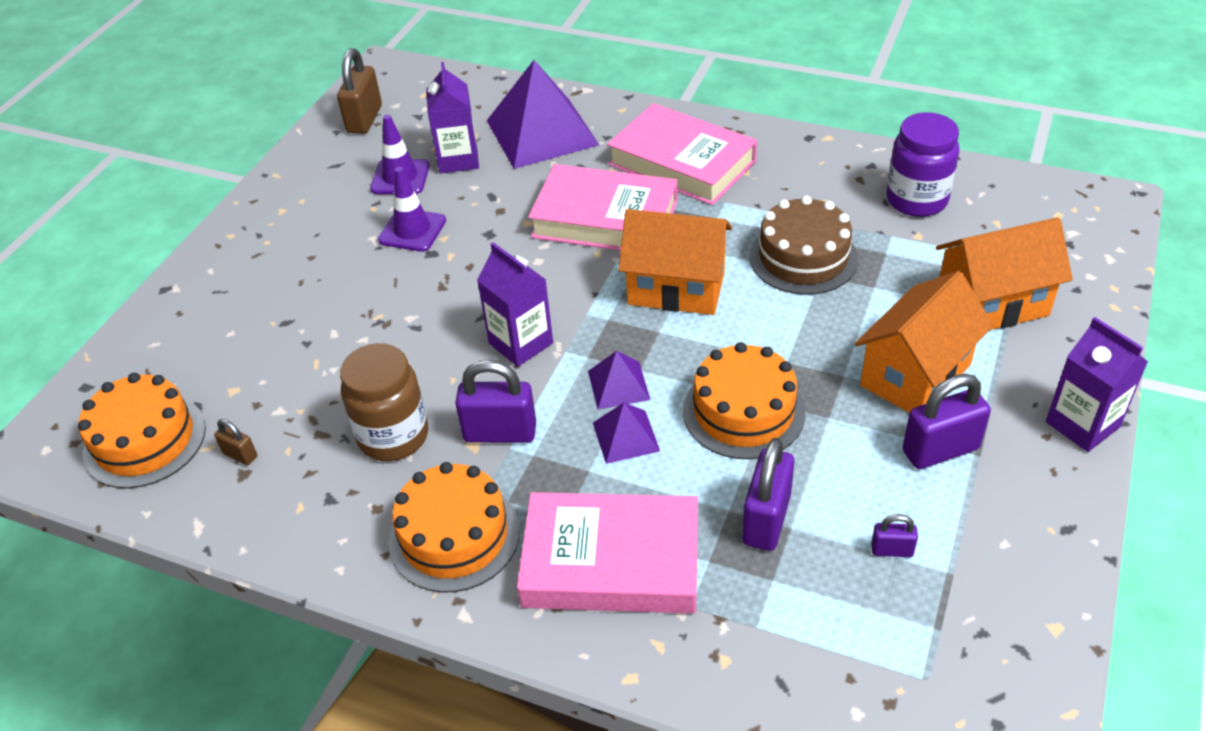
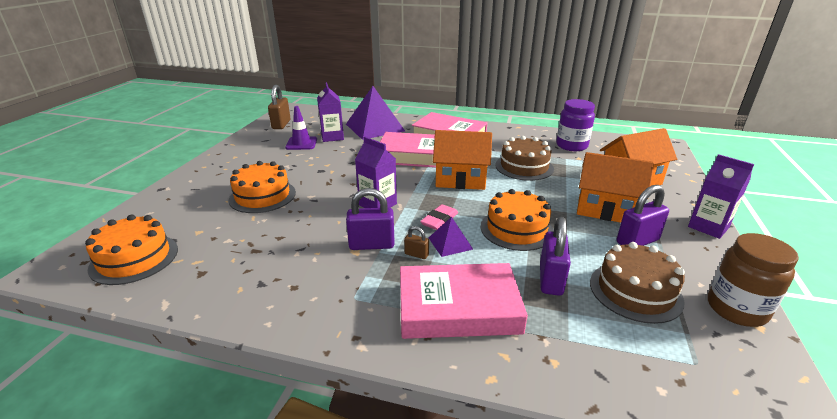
camera: 10 degrees left, 15 degrees down
(240, 455) = (200, 263): brown padlock -> brown padlock (416, 254)
(393, 436) = (303, 249): brown jar -> brown jar (736, 309)
(412, 230) = (309, 162): purple traffic cone -> none
(454, 536) = (348, 299): orange cake -> orange cake (262, 196)
(618, 385) = (439, 220): purple pyramid -> pink eraser
(892, 550) = (635, 291): purple padlock -> brown cake
(915, 375) = (605, 210): orange house -> orange house turned 75 degrees clockwise

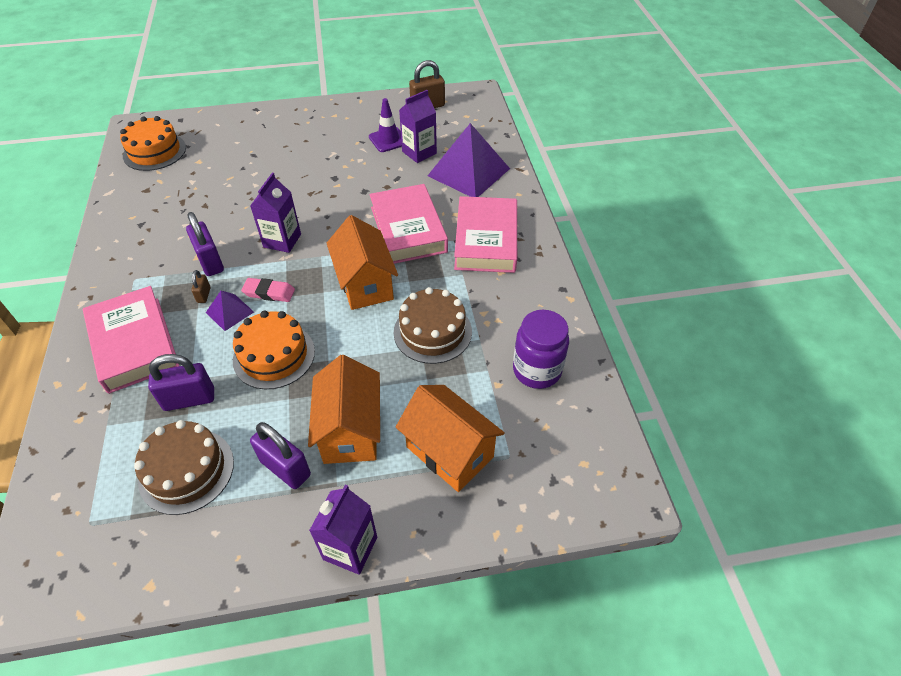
camera: 65 degrees right, 20 degrees up
(262, 196) = (267, 166): orange cake -> none
(736, 309) = (175, 565): brown jar -> none

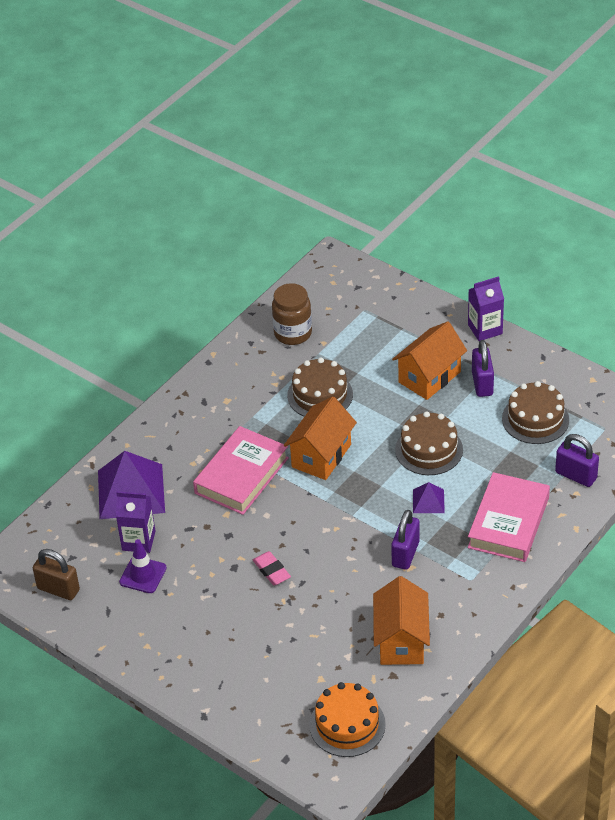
camera: 130 degrees left, 5 degrees down
(189, 399) = (502, 458): purple padlock -> purple padlock (576, 475)
(204, 295) = (434, 528): brown padlock -> none
(269, 292) = (389, 497): pink eraser -> pink eraser (271, 571)
(274, 355) = (429, 450): orange cake -> brown cake
(282, 240) = (337, 534): purple carton -> none
(450, 452) = (390, 332): orange house -> orange house (401, 641)
(486, 240) = (203, 427): pink book -> none
(537, 370) = (293, 333): purple jar -> brown jar

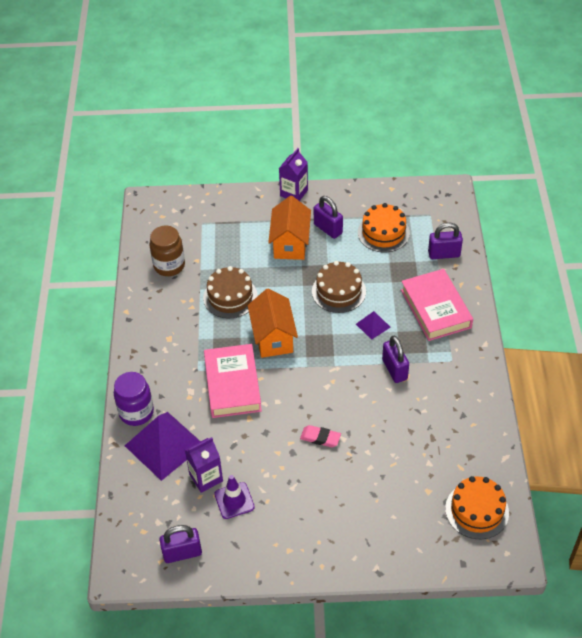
camera: 40 degrees left, 5 degrees up
(58, 589) = (182, 553): brown padlock -> purple padlock
(135, 449) = (136, 412): none -> purple jar
(401, 641) = (451, 429): orange house -> none
(535, 419) = (383, 233): brown cake -> orange cake

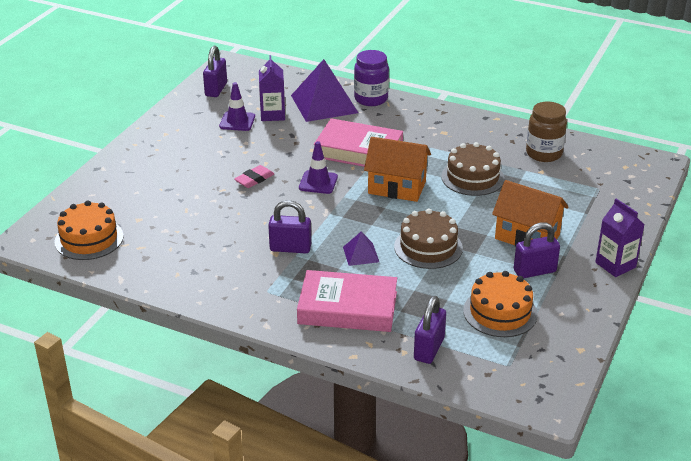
camera: 115 degrees right, 15 degrees down
(297, 391) = (318, 182): none -> purple traffic cone

